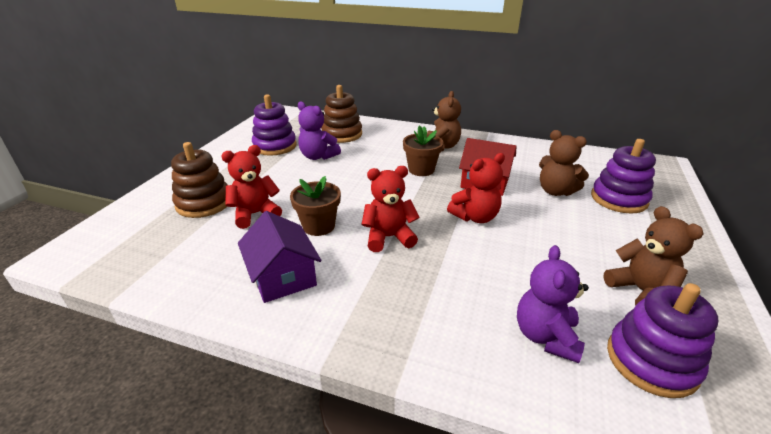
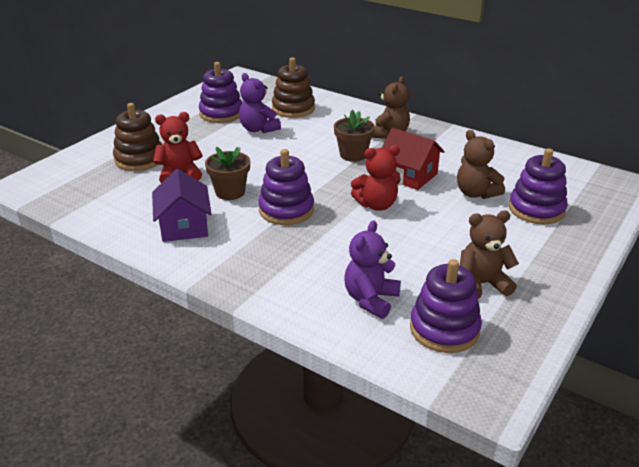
camera: 15 degrees right, 0 degrees up
(389, 237) = (286, 210): red teddy bear -> purple stacking toy
(640, 290) = (482, 284): brown teddy bear -> brown teddy bear turned 90 degrees counterclockwise

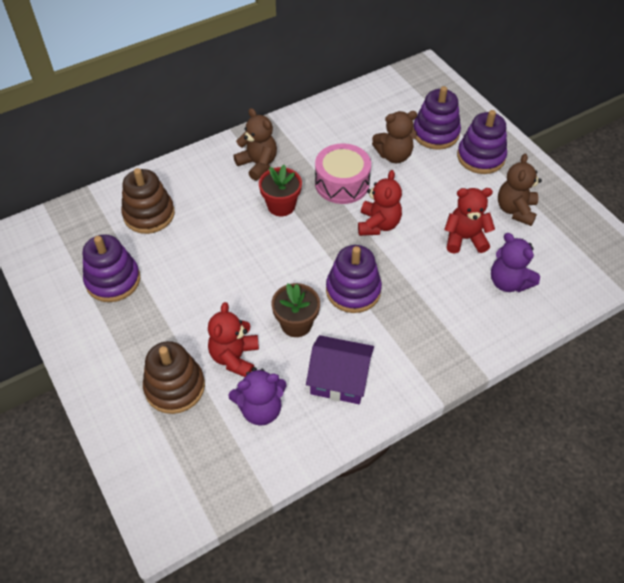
camera: 65 degrees left, 20 degrees up
(258, 129) = (176, 259): purple teddy bear -> purple teddy bear (260, 409)
(353, 155) = (281, 206): brown flower pot -> red flower pot
(406, 258) = (464, 239): none -> red teddy bear
(409, 175) = (342, 183): red house -> pink drum
(444, 329) = (557, 254): purple stacking toy -> purple stacking toy (480, 157)

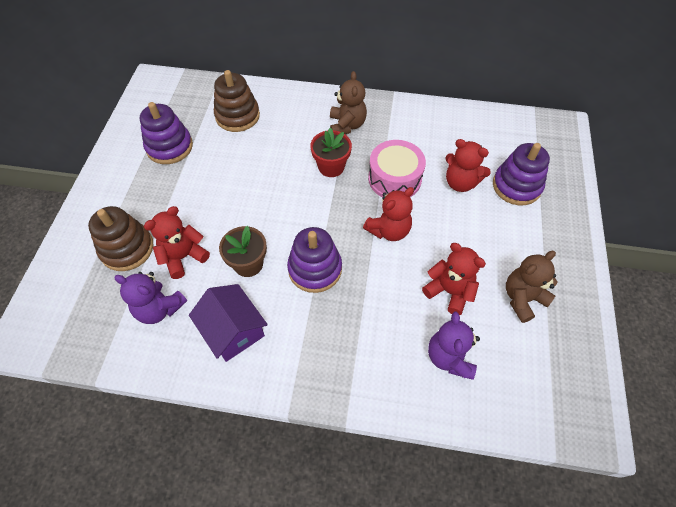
camera: 40 degrees right, 5 degrees up
(394, 155) = (460, 183): brown teddy bear -> red teddy bear
(480, 157) = (538, 231): purple stacking toy -> none

